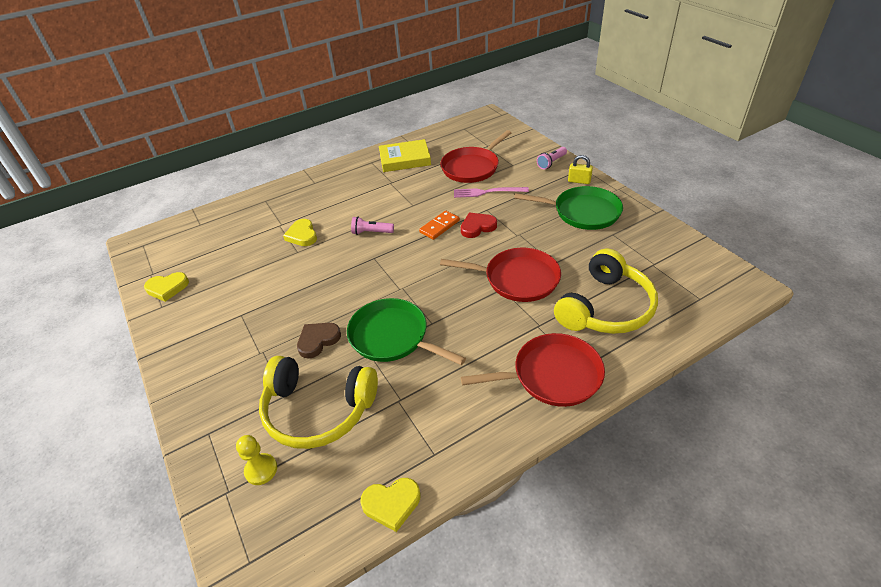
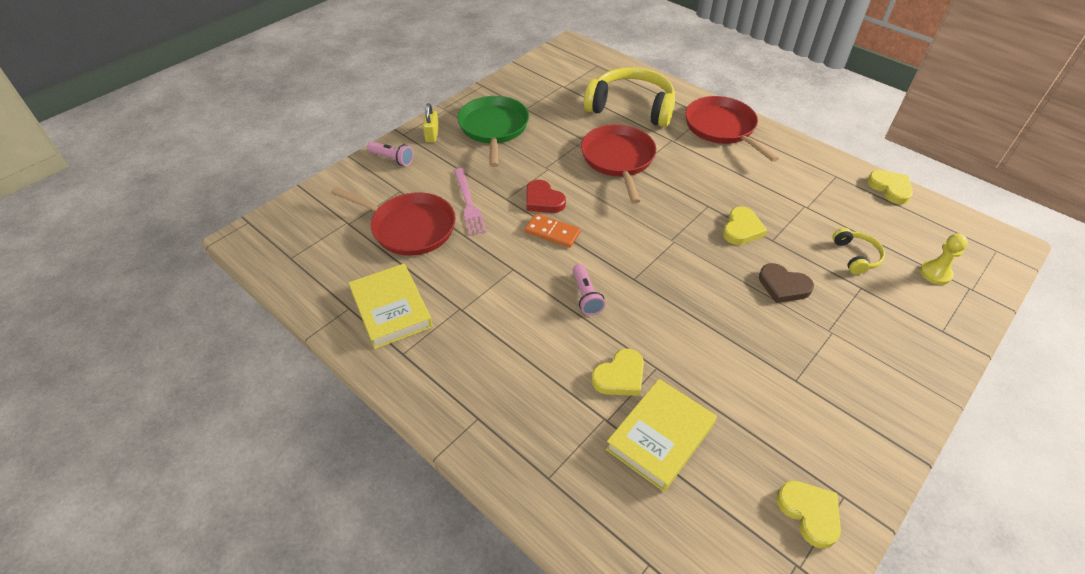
camera: 110 degrees left, 5 degrees up
(254, 242) = (660, 437): none -> yellow book
(318, 410) = (856, 256): yellow headphones -> yellow headphones, size x0.46
(392, 337) = (742, 229): green pan -> yellow heart

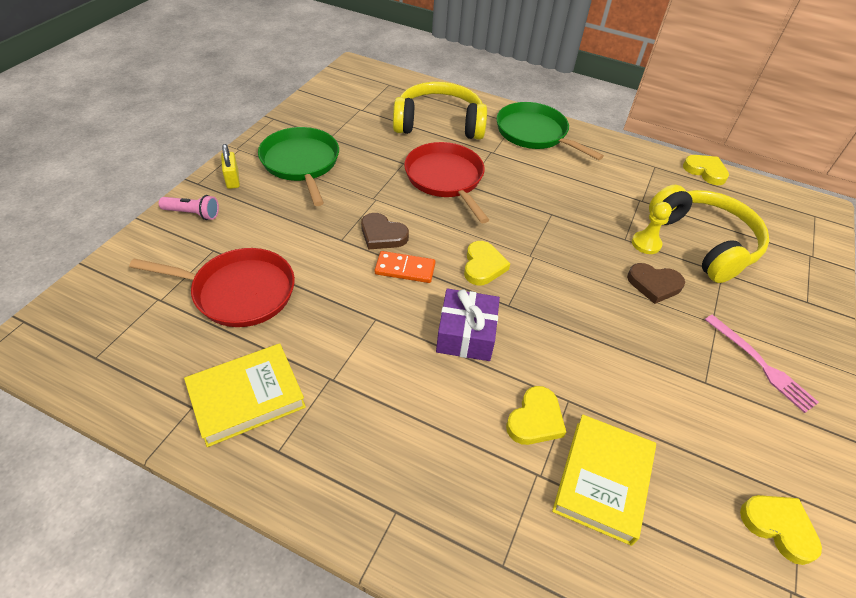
camera: 20 degrees left, 0 degrees up
(391, 309) = (247, 397): yellow book -> yellow book turned 75 degrees counterclockwise
(468, 203) = (300, 252): pink fork -> pink fork (761, 365)
(543, 200) = (382, 235): red heart -> brown heart
(586, 296) = (466, 334): pink flashlight -> purple gift
(722, 128) = (534, 133): red pan -> green pan
(742, 229) = (593, 233): yellow heart -> yellow heart (483, 266)
(856, 256) = (705, 242): yellow headphones -> yellow headphones, size x2.16
(935, 273) = (777, 246): yellow pawn -> yellow pawn (646, 244)

